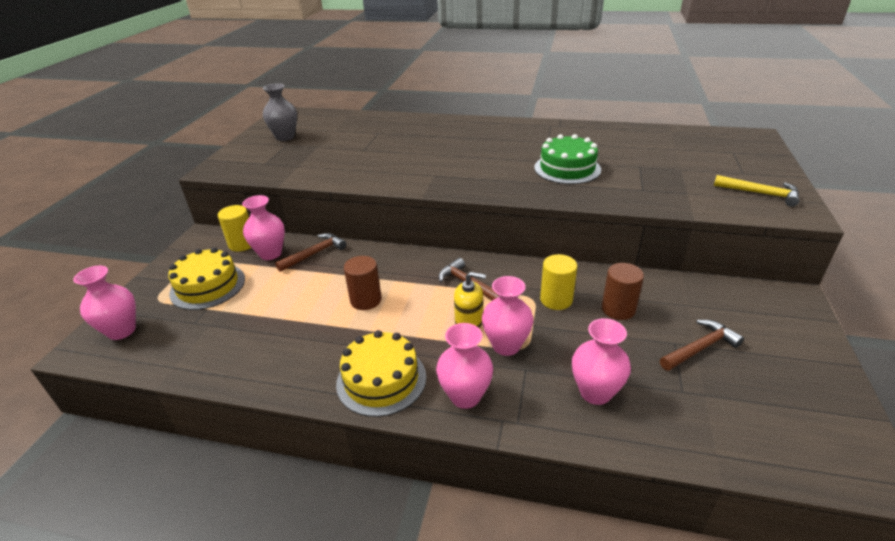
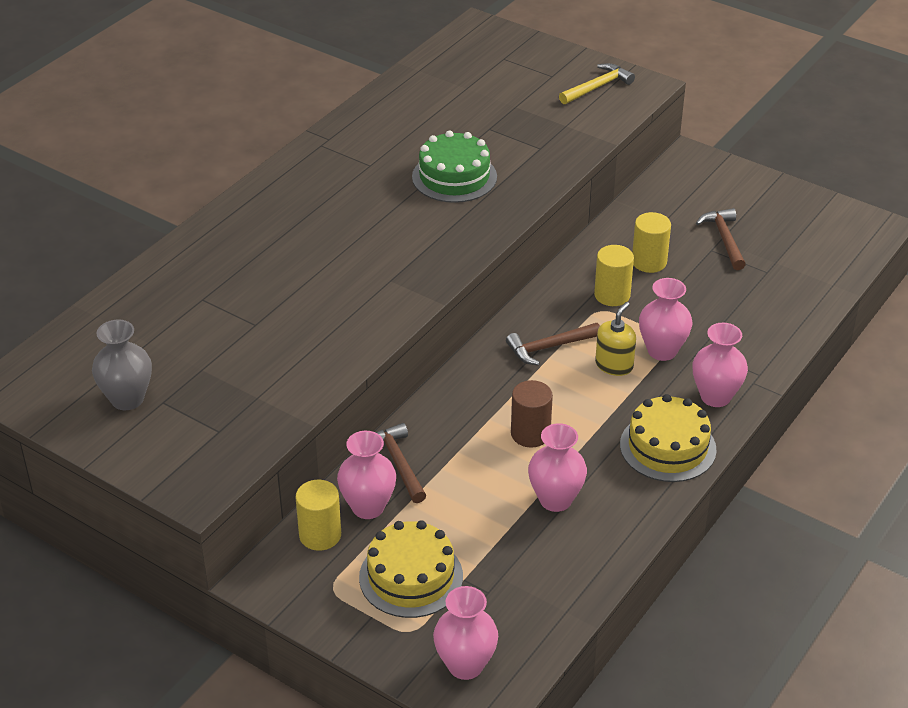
camera: 70 degrees left, 5 degrees up
(595, 392) = (746, 318): pink vase -> pink vase (555, 500)
(618, 309) = (649, 262): brown cylinder -> yellow cylinder

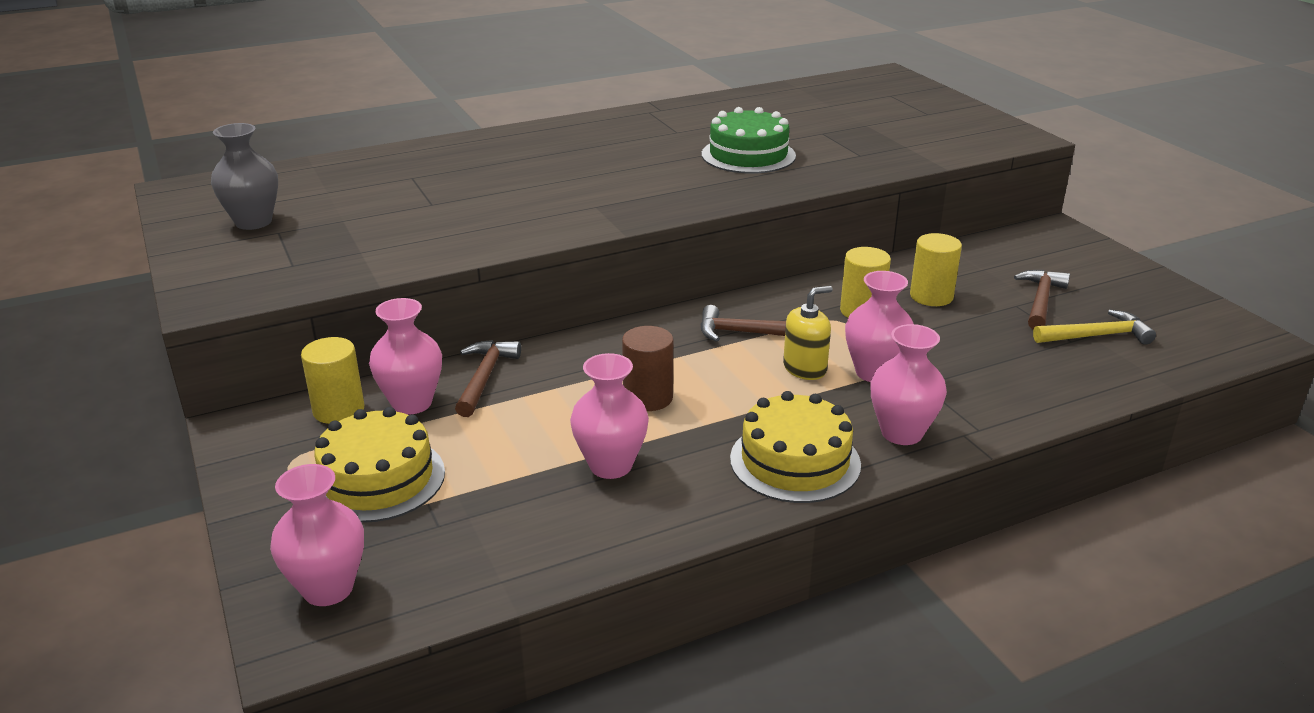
camera: 30 degrees right, 10 degrees down
(597, 87) = (969, 129): yellow hammer -> yellow hammer (1096, 336)

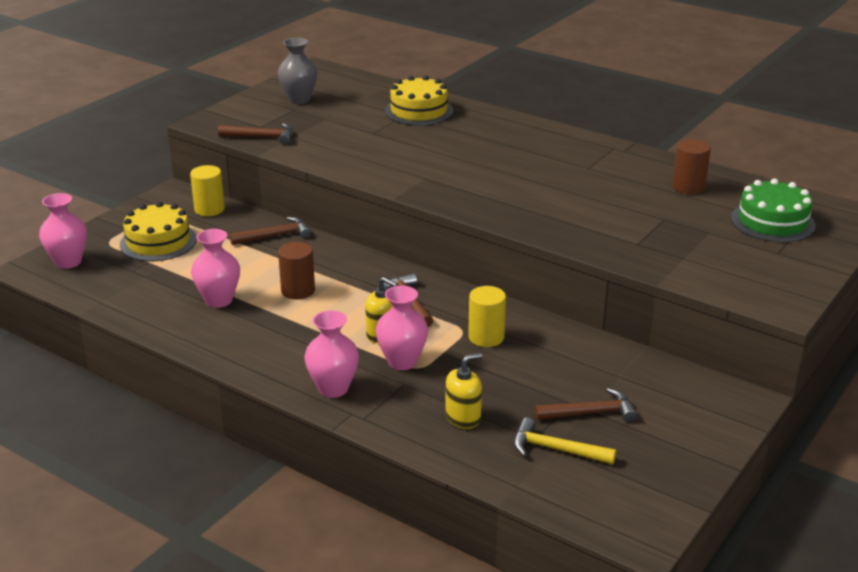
camera: 60 degrees right, 0 degrees up
(328, 271) = (261, 137): none -> brown hammer
(412, 403) = (232, 225): pink vase -> none
(748, 155) = (578, 203): green cake -> green cake (772, 222)
(769, 108) = (688, 187): none -> brown cylinder
(795, 461) = (269, 357): yellow cake -> yellow cake (419, 111)
(931, 296) = (542, 361): yellow cylinder -> none
(1012, 368) = (463, 417): none -> yellow soap dispenser
(1096, 336) = (556, 449): yellow hammer -> yellow hammer turned 150 degrees clockwise

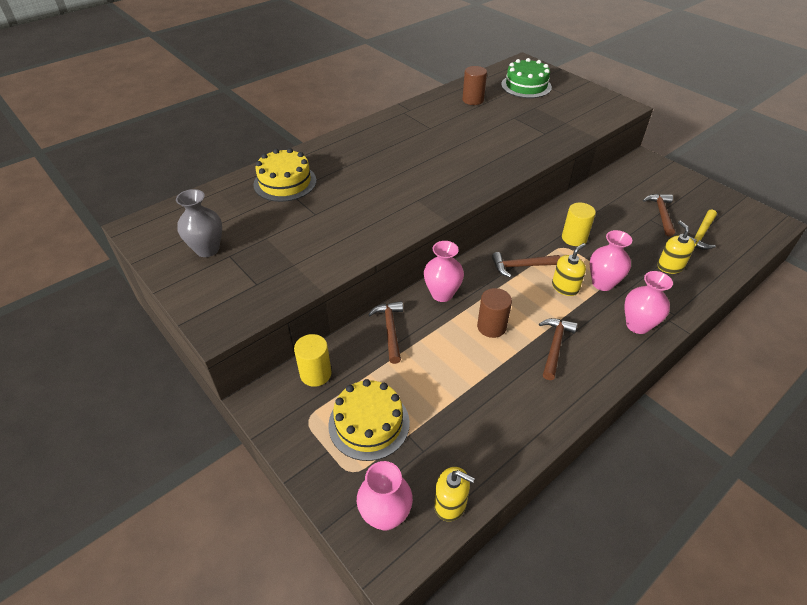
camera: 75 degrees left, 15 degrees up
(80, 289) = (450, 504): none -> yellow soap dispenser
(218, 300) = (497, 383): pink vase -> pink vase (442, 294)
(261, 137) = (283, 286): brown hammer -> brown hammer (555, 346)

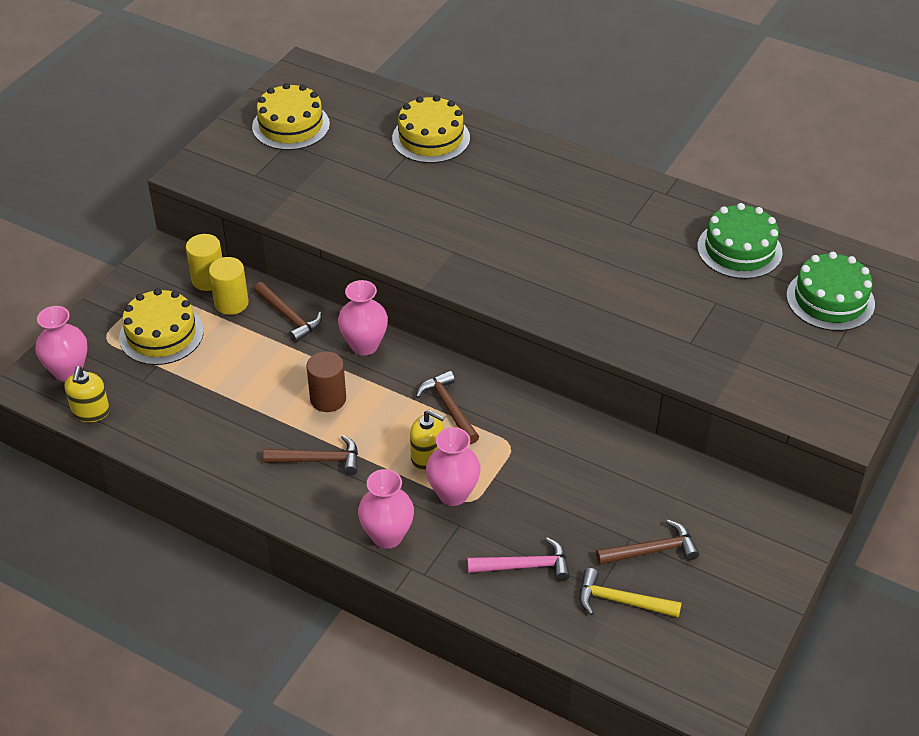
camera: 70 degrees right, 0 degrees up
(207, 249) = (291, 125): grey vase -> yellow cake
(390, 330) = (289, 317): brown hammer -> brown hammer turned 75 degrees clockwise
(473, 100) = (739, 249): brown cylinder -> green cake
(574, 238) = (536, 454): yellow cylinder -> yellow cylinder (231, 303)
(670, 266) = (524, 566): yellow soap dispenser -> pink hammer

